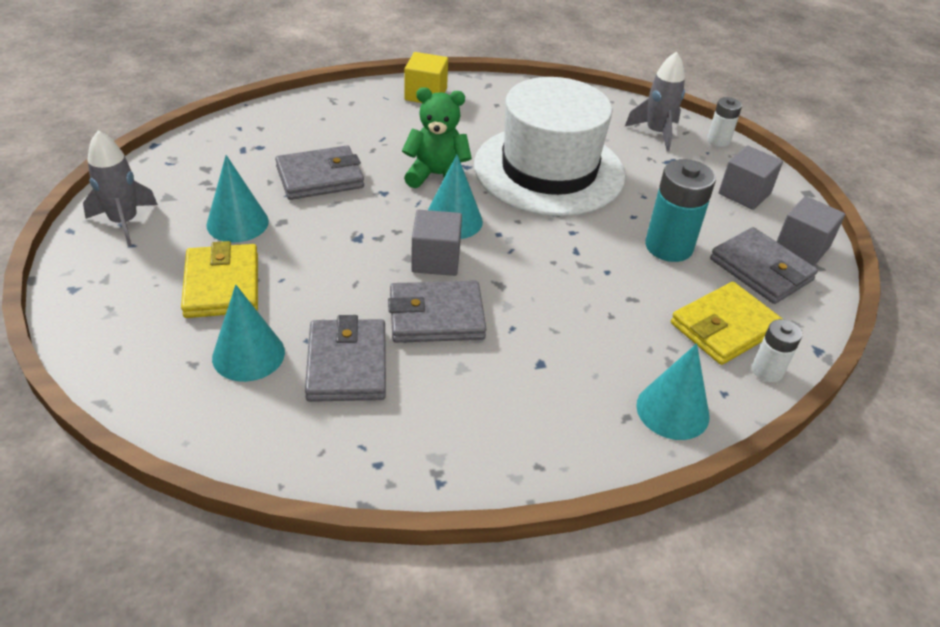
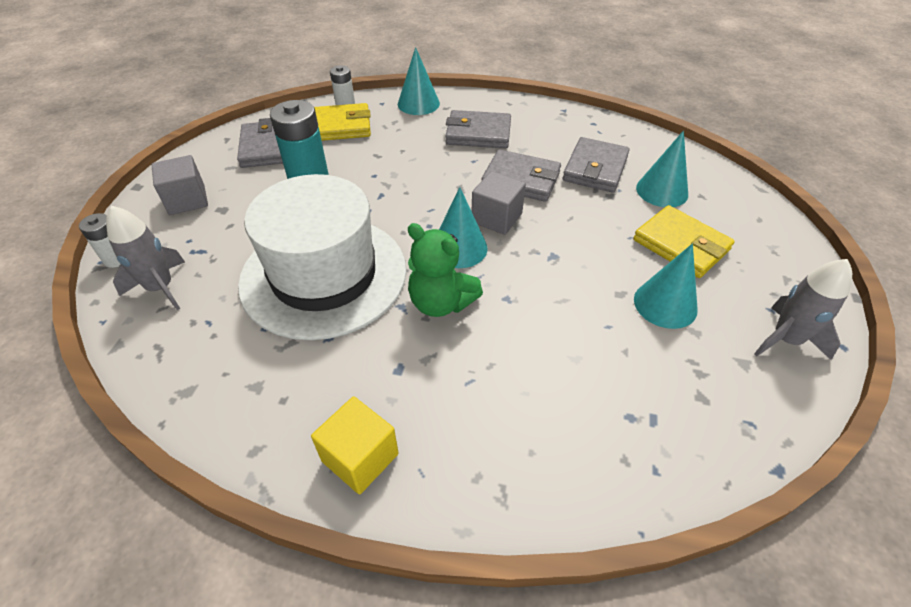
camera: 150 degrees left, 5 degrees up
(222, 285) = (681, 245): yellow wallet -> yellow wallet turned 60 degrees counterclockwise
(320, 177) = (567, 339): grey wallet -> grey wallet (478, 134)
(802, 247) = (215, 152): grey cube -> none

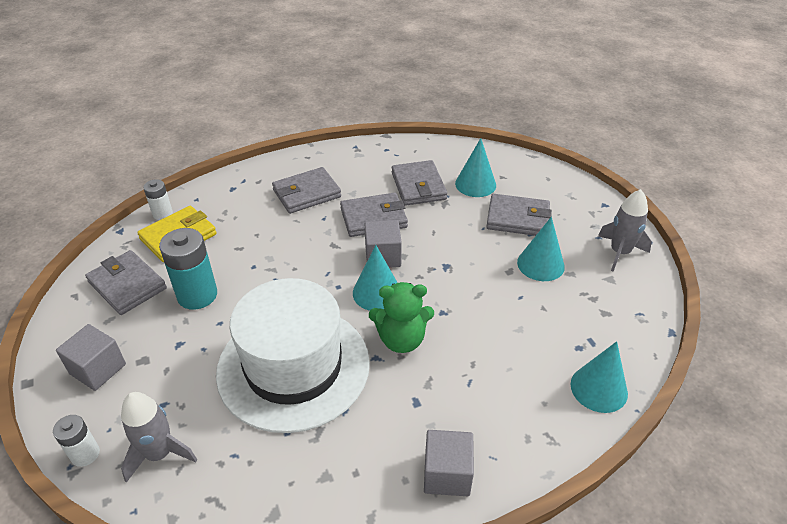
camera: 35 degrees left, 5 degrees down
(360, 457) = (447, 474): yellow cube -> grey cube
(418, 103) = (231, 187): turquoise cone -> turquoise cone (599, 388)
(681, 245) = (518, 218): yellow wallet -> grey wallet

